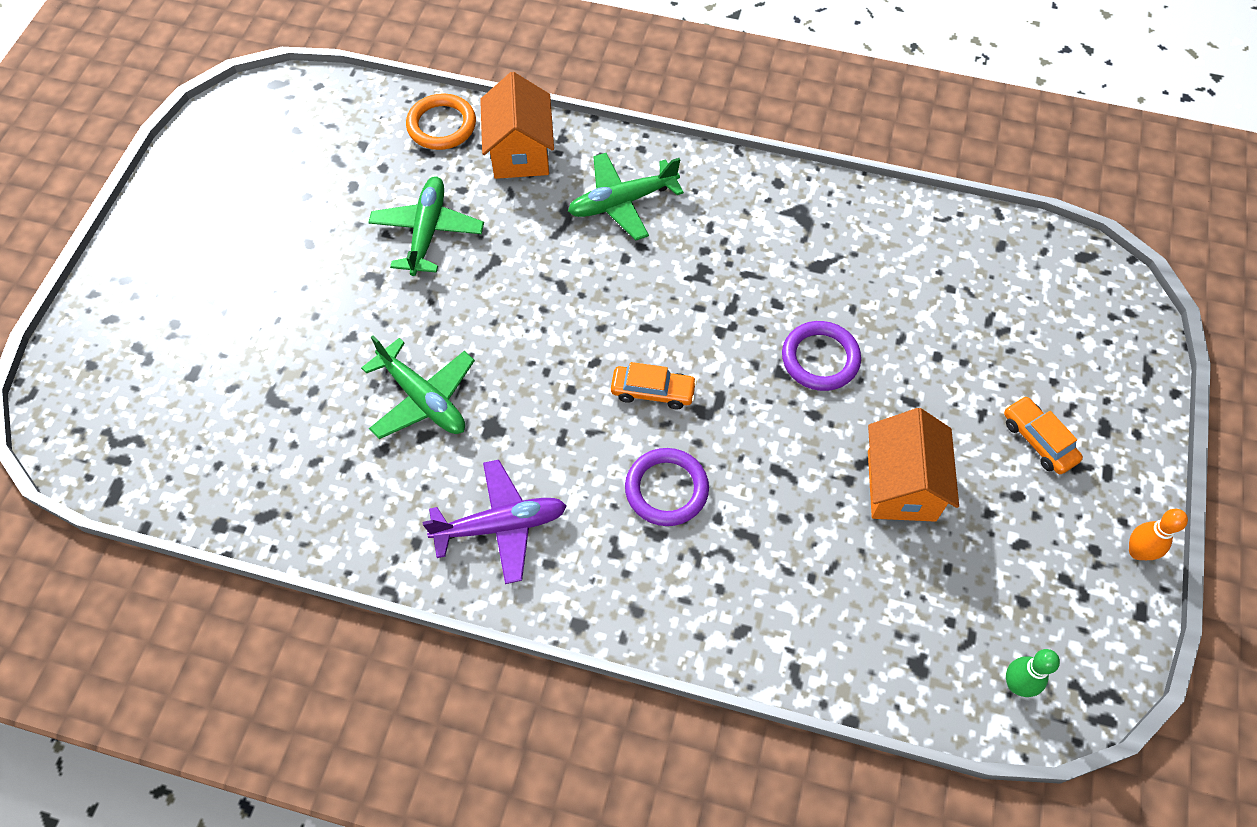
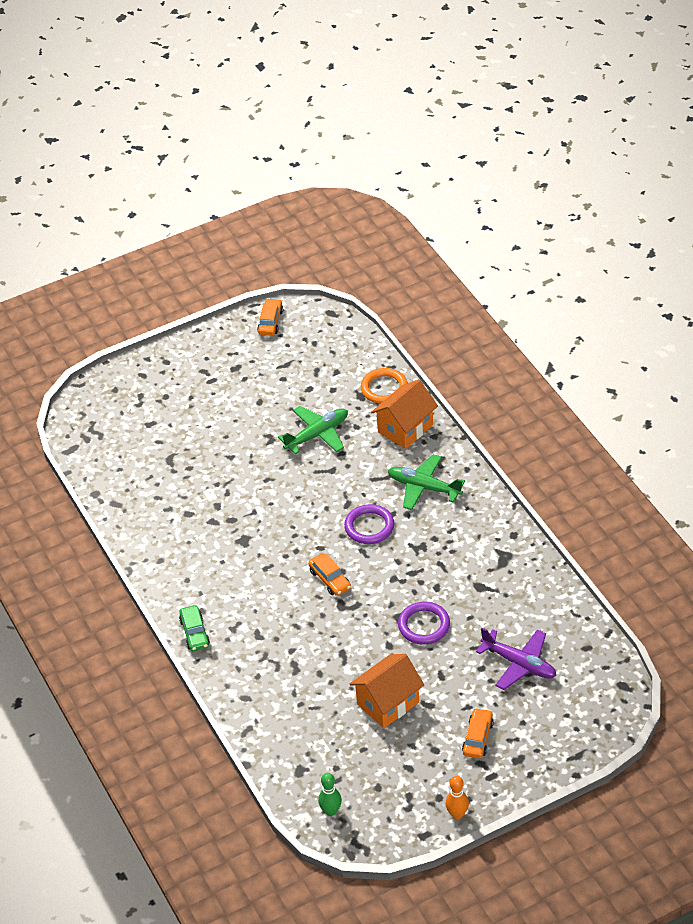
camera: 50 degrees right, 15 degrees down
(211, 141) = (270, 322): none -> orange car
(423, 399) = (229, 506): green plane -> none
(501, 525) = (200, 581): purple plane -> purple plane (519, 664)
(576, 602) = (194, 633): none -> green car
(666, 489) = (285, 622): purple ring -> purple ring (369, 527)

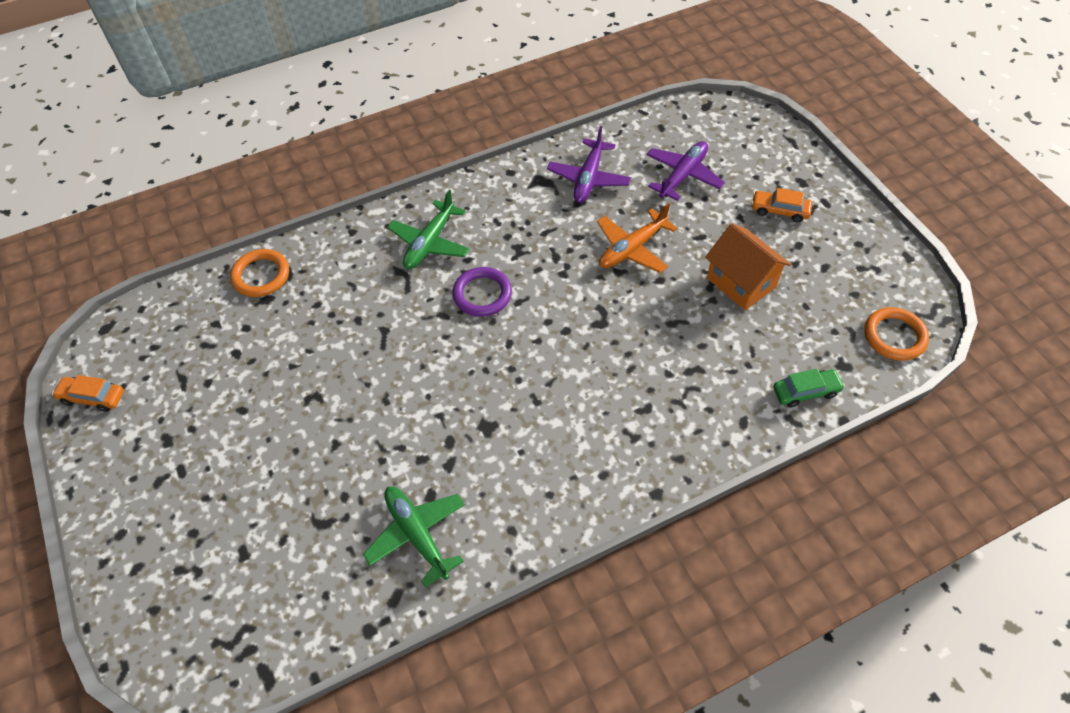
camera: 90 degrees left, 10 degrees up
(194, 633) = (641, 482): green car -> green car (805, 392)
(317, 434) = (320, 344): green plane -> green plane (417, 534)
(330, 579) = (560, 334): orange car -> none
(331, 811) = (894, 336): green bowling pin -> orange ring
(405, 428) = (333, 257): orange house -> none
(424, 625) = (632, 249): purple ring -> orange plane
(457, 814) = (877, 230): orange bowling pin -> none
(509, 592) = (589, 178): none -> purple plane

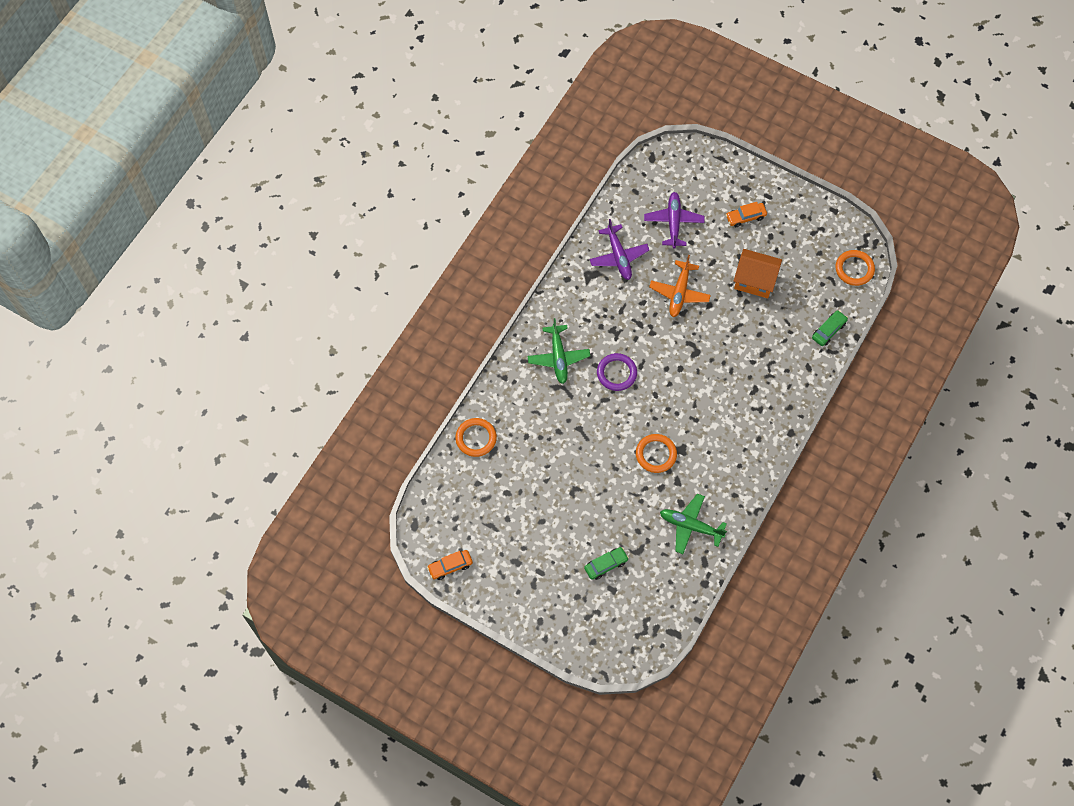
camera: 35 degrees left, 10 degrees up
(265, 515) = (606, 565): none -> green car
(450, 414) = (656, 454): none -> orange ring

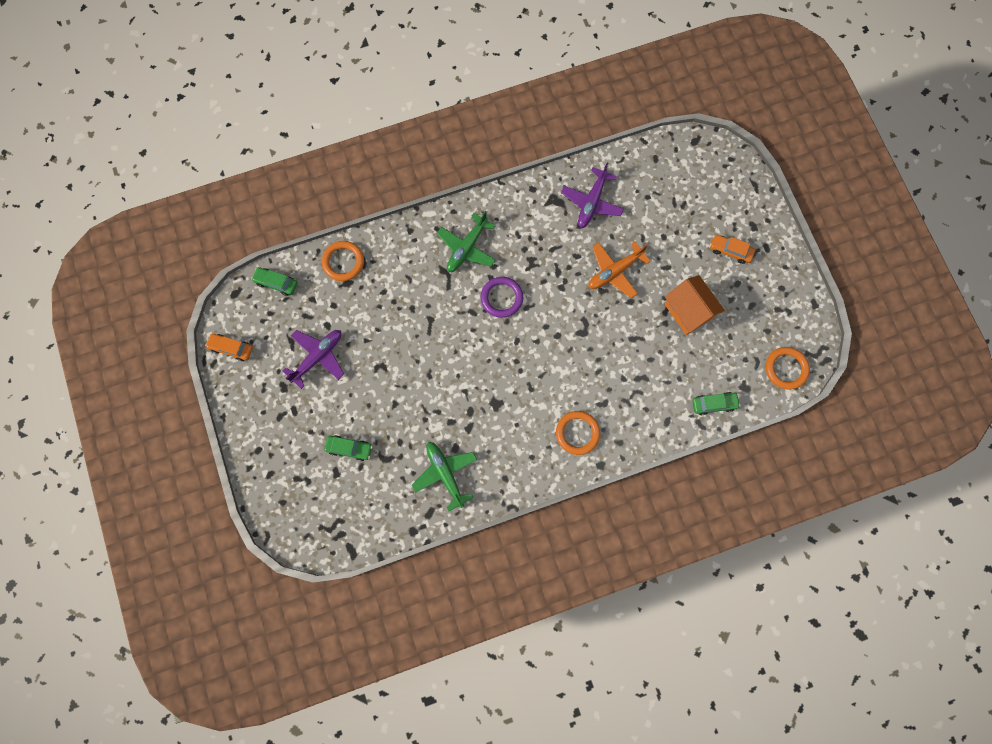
camera: 40 degrees right, 10 degrees up
(439, 493) = (276, 283): none -> green car
(656, 454) = (472, 391): orange ring -> orange ring (577, 433)
(673, 222) = (664, 208): purple plane -> purple plane (318, 357)

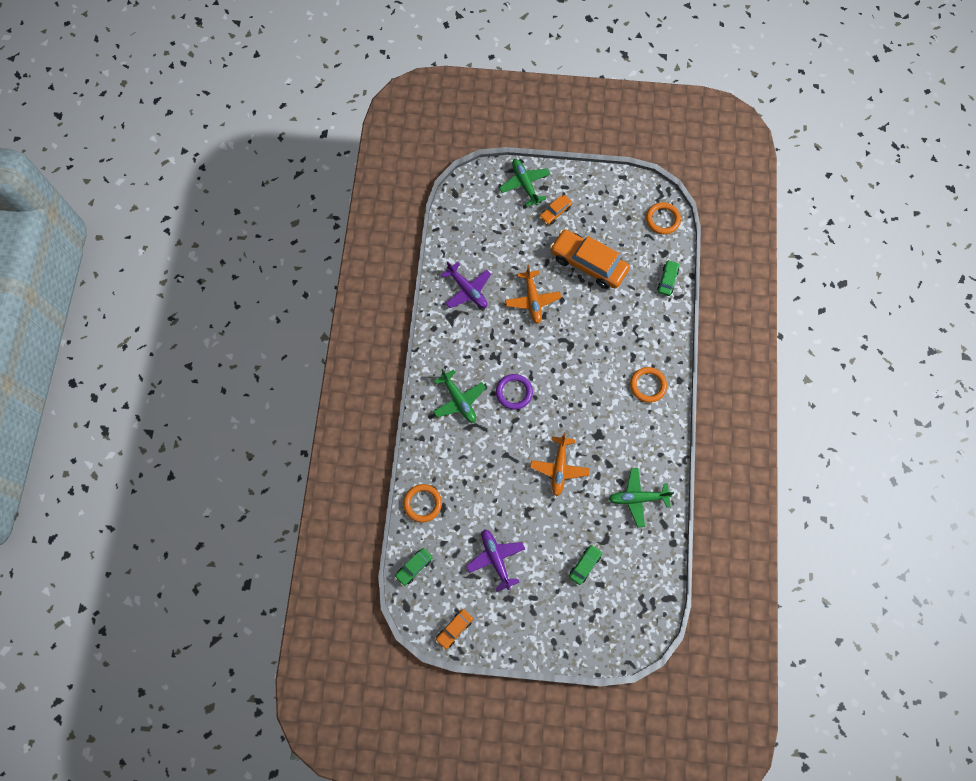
camera: 65 degrees left, 5 degrees down
(441, 379) = (559, 468): none -> orange plane
(688, 311) = (588, 263): orange house -> orange car
(746, 205) = (525, 184): none -> green plane

